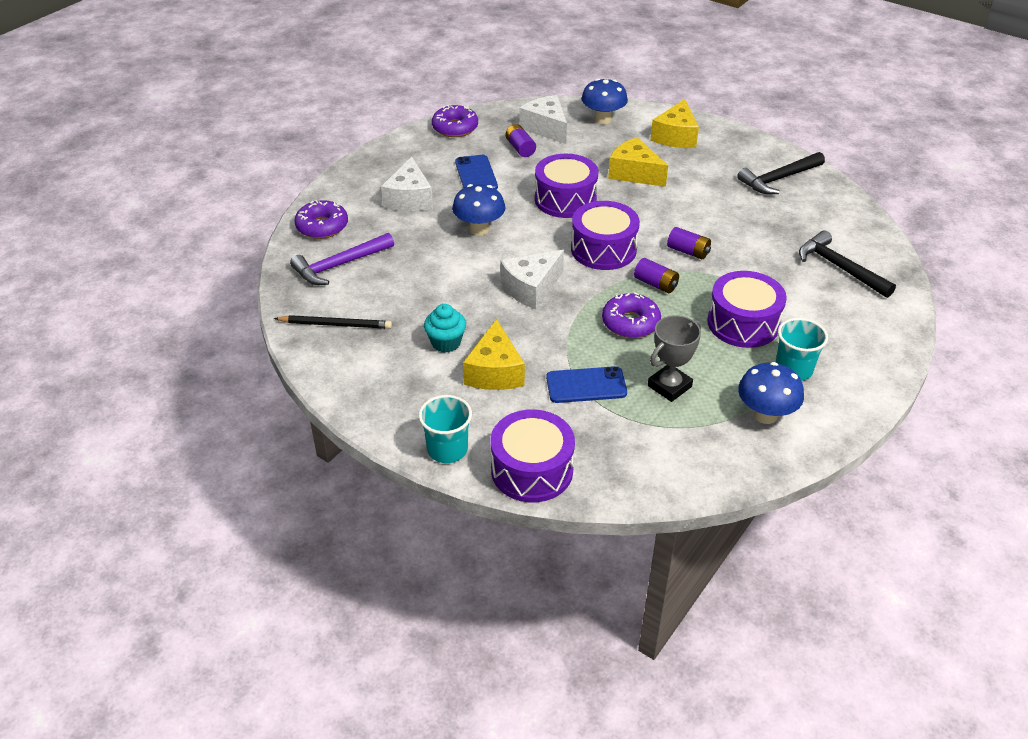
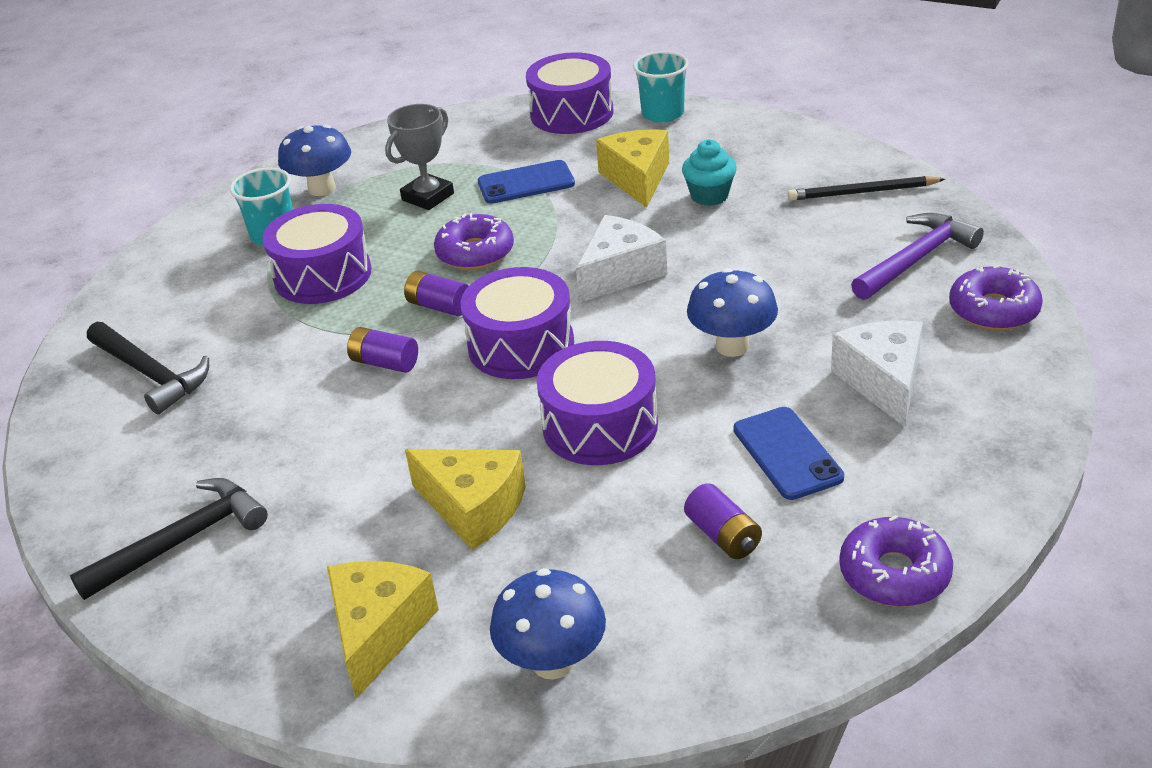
camera: 175 degrees right, 5 degrees down
(546, 128) = (684, 609): white cheese -> none

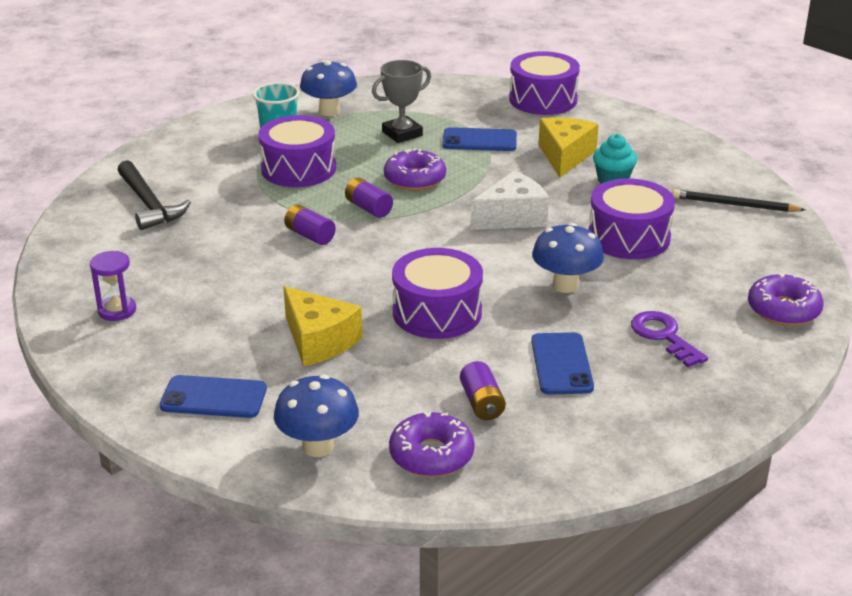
camera: 15 degrees right, 5 degrees down
(182, 541) = (117, 310): black hammer -> purple hourglass
(378, 632) = (214, 397): yellow cheese -> blue phone
(521, 345) = (411, 247): purple drum -> purple drum (629, 237)
(662, 114) = (613, 115): turquoise cup -> none
(883, 382) = (664, 336): white cheese -> purple key
(894, 574) = (590, 459): purple donut -> purple donut (431, 455)
(916, 259) = (746, 261): purple hammer -> none

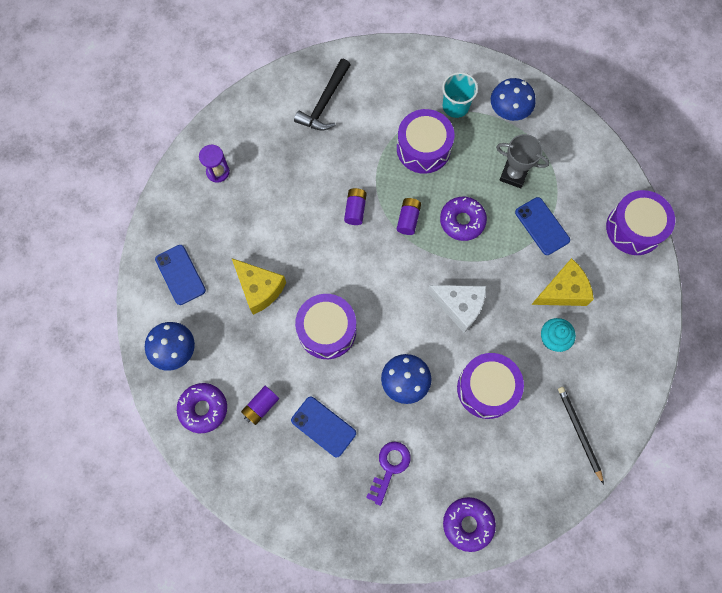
camera: 55 degrees right, 40 degrees up
(319, 341) = (259, 289): yellow cheese -> yellow cheese turned 60 degrees counterclockwise
(561, 364) = (323, 426): blue phone -> blue phone turned 75 degrees clockwise

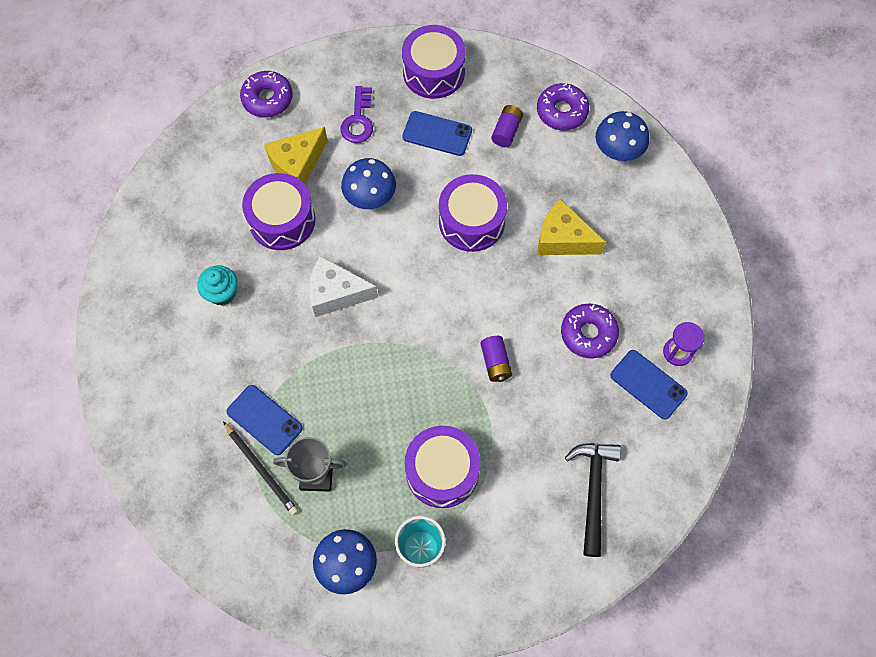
camera: 160 degrees right, 5 degrees down
(180, 275) = (655, 225): blue phone -> blue phone (648, 384)
(408, 219) = (428, 372): purple battery -> none
(462, 221) = (363, 392): purple donut -> purple donut (588, 334)
(562, 291) = (222, 350): yellow cheese -> yellow cheese (297, 164)
(579, 433) = (174, 210): black pencil -> black pencil (261, 469)
(634, 228) = (149, 456): purple drum -> purple drum (433, 72)

